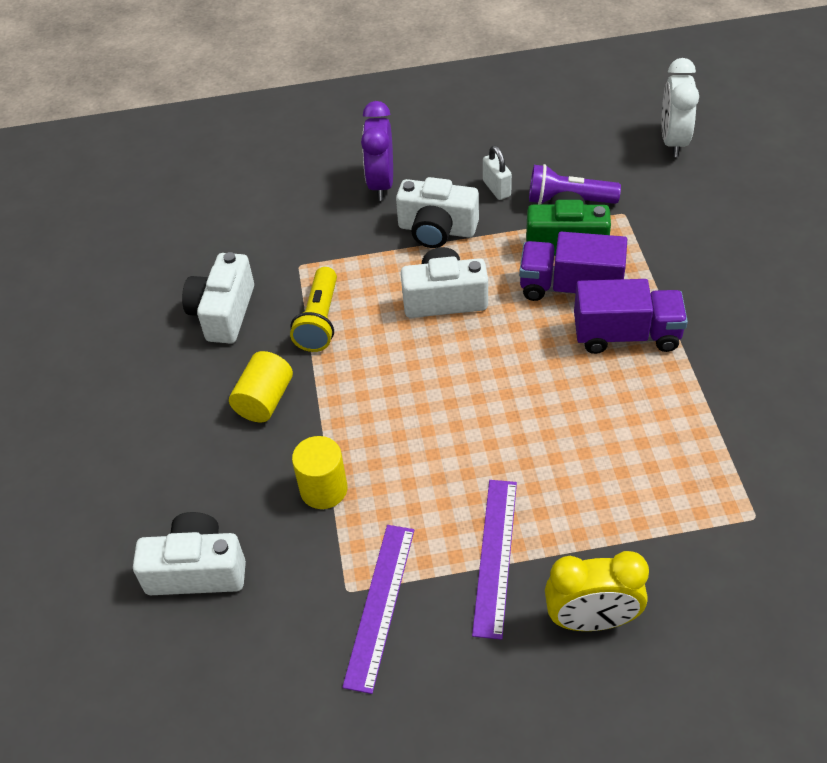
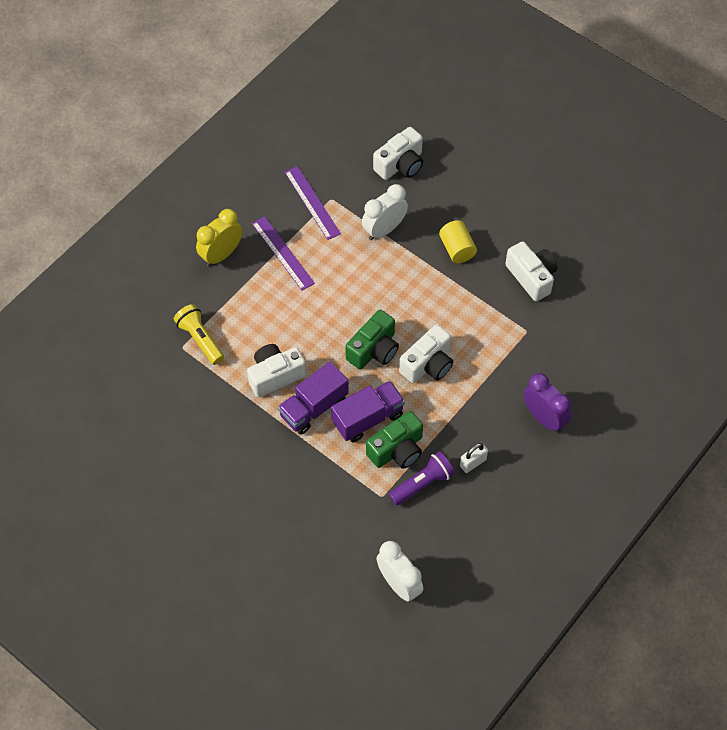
camera: 135 degrees right, 10 degrees up
(319, 321) = (478, 306): yellow flashlight -> yellow flashlight (200, 339)
(323, 489) = (384, 229): yellow cylinder -> white clock
(437, 229) = (477, 407): white camera -> white camera (275, 375)
(491, 351) = (374, 350): none -> green camera
(496, 188) = (473, 463): white padlock -> white padlock turned 60 degrees counterclockwise

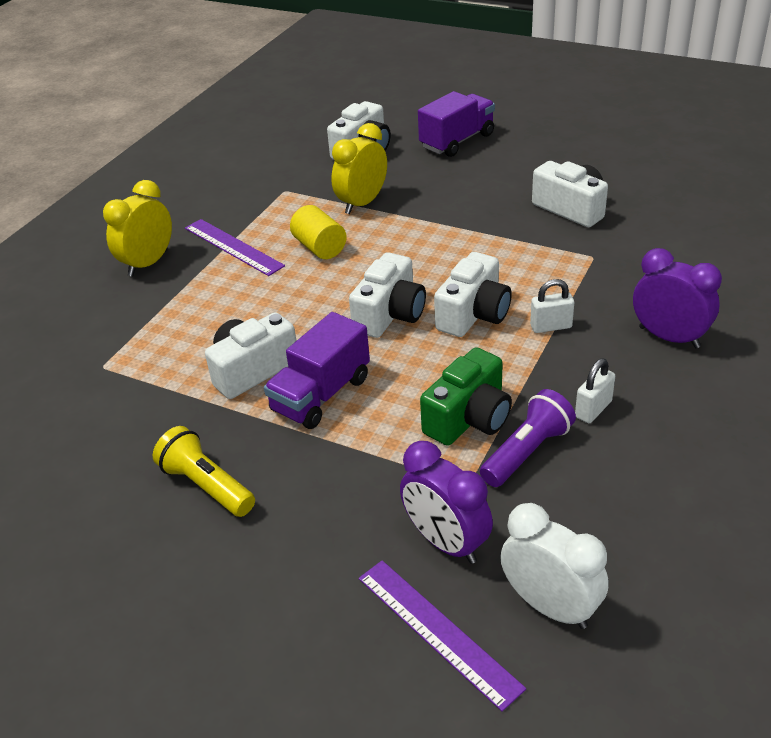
camera: 10 degrees left, 20 degrees down
(200, 339) = (129, 352): yellow flashlight -> yellow flashlight (206, 485)
(312, 202) = (261, 197): purple ruler -> purple ruler (438, 631)
(357, 532) = (446, 542): none -> purple clock
(368, 418) = (409, 390): purple truck -> purple truck (457, 141)
(374, 350) = (390, 314): green camera -> white camera
(384, 229) = (362, 203): white clock -> yellow clock
(457, 249) = (463, 202): yellow cylinder -> yellow cylinder (320, 247)
(473, 388) = (551, 326): none -> white padlock

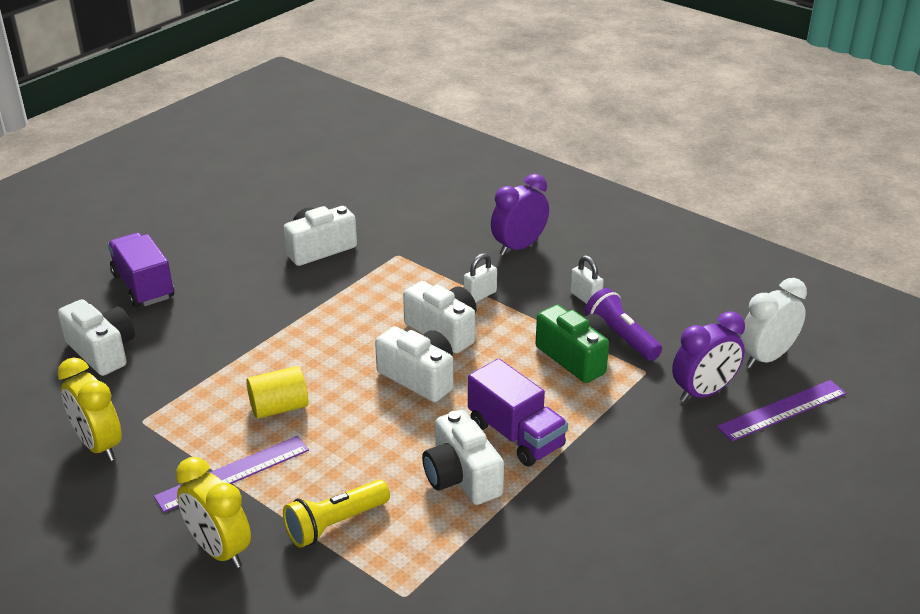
camera: 80 degrees left, 5 degrees down
(206, 485) = (612, 520): yellow flashlight -> yellow flashlight (335, 524)
(362, 203) = (215, 367): yellow clock -> yellow clock (99, 445)
(551, 326) = (480, 295): white padlock -> white padlock turned 45 degrees clockwise

